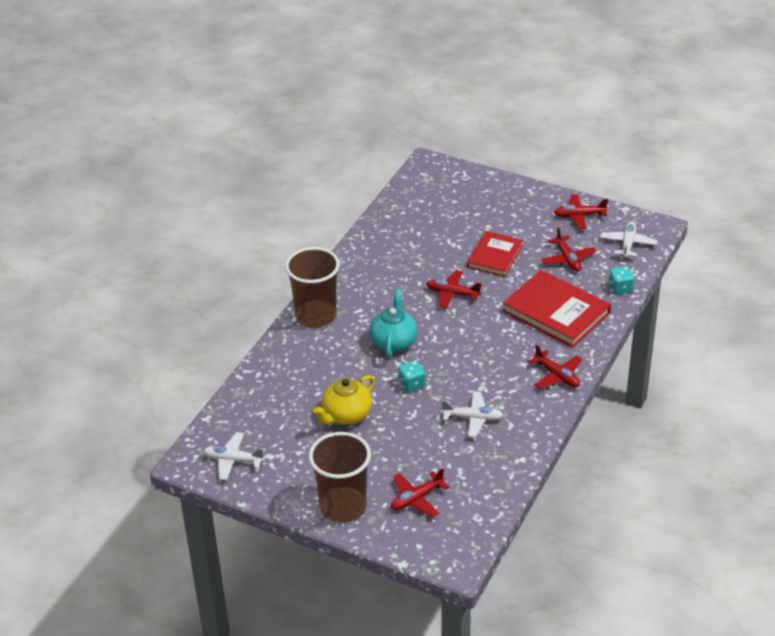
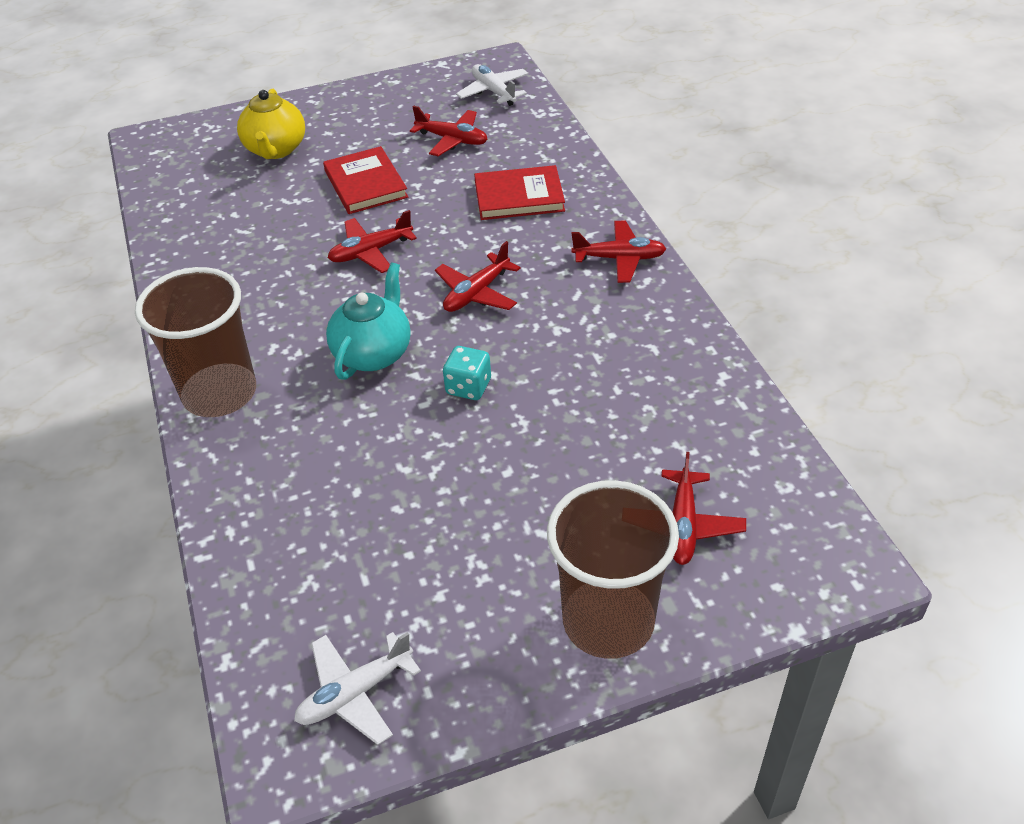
camera: 45 degrees left, 5 degrees up
(346, 415) = (437, 490): yellow teapot -> yellow teapot (276, 150)
(393, 342) = (373, 353): turquoise teapot -> turquoise teapot turned 60 degrees clockwise
(473, 418) = (600, 372): white plane -> none
(556, 312) = (519, 197): red book -> red book, size x0.64
(579, 216) = (403, 94): red plane -> red plane (476, 293)
(620, 288) = (549, 134): turquoise dice -> none

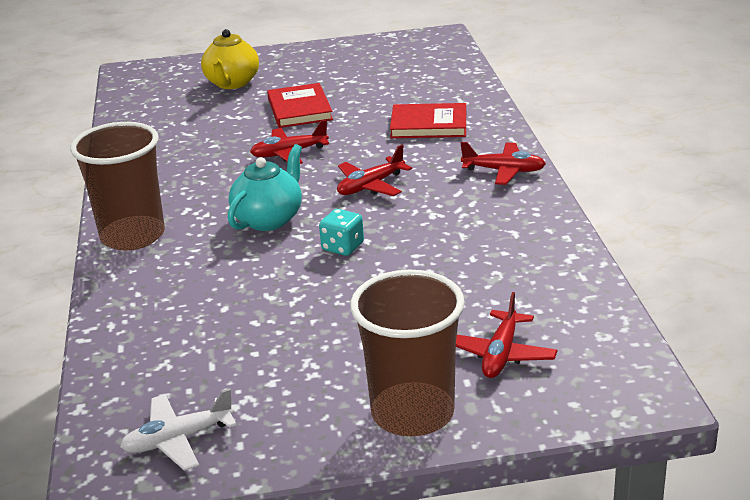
camera: 10 degrees right, 15 degrees down
(452, 140) = (383, 84): red plane -> none
(493, 92) = (430, 55): white plane -> none

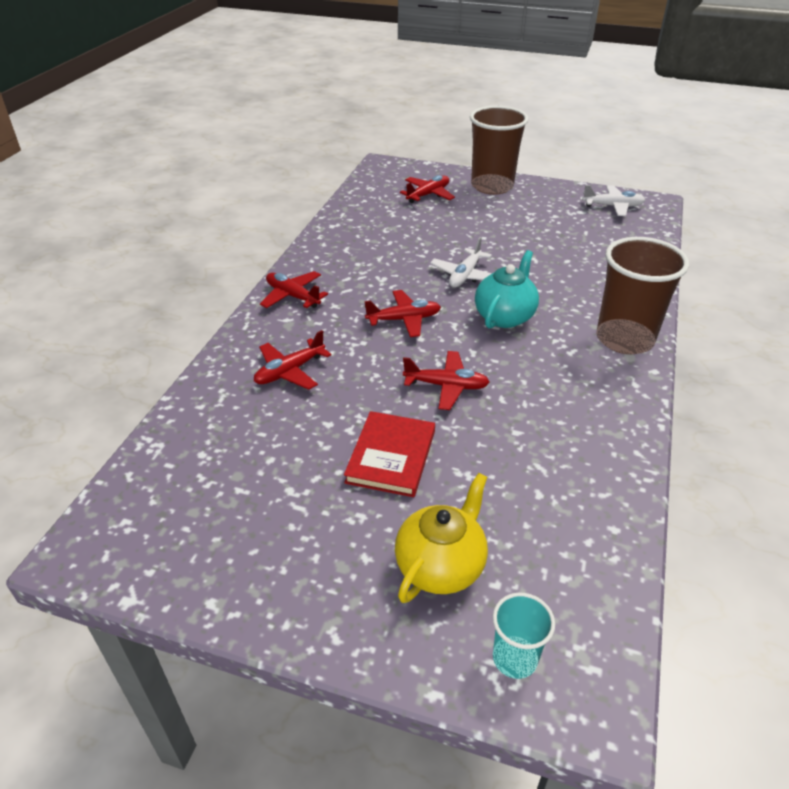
camera: 155 degrees left, 10 degrees up
(175, 71) = (515, 658): none -> turquoise cup
(269, 219) = (505, 316): turquoise teapot -> turquoise teapot turned 150 degrees clockwise
(342, 247) = (465, 275): turquoise dice -> white plane
(429, 125) = (290, 371): red book -> red plane

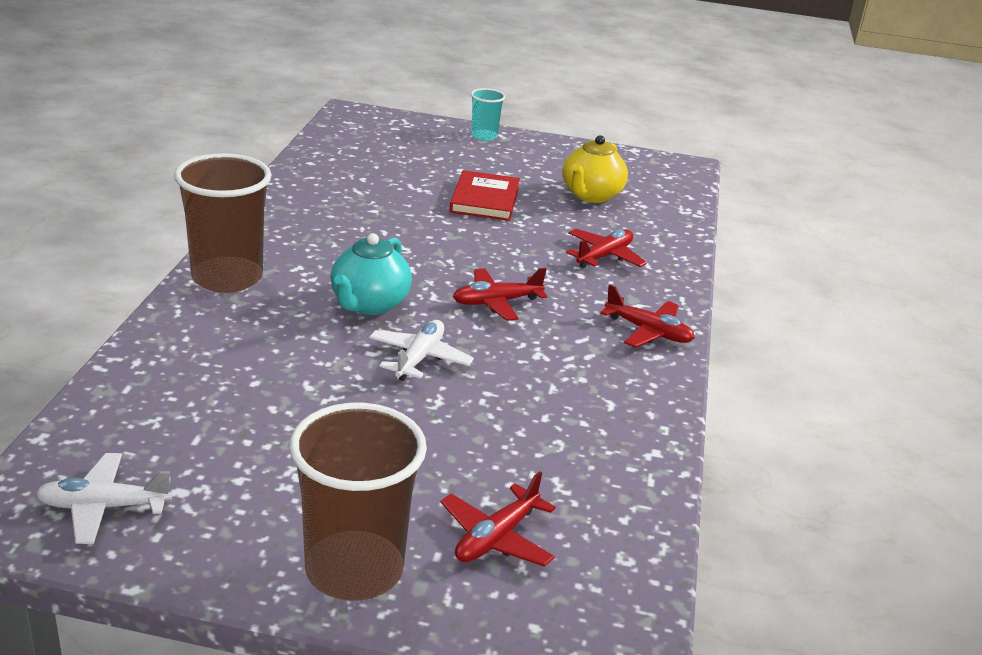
camera: 170 degrees right, 10 degrees down
(441, 566) = (438, 153): yellow teapot -> yellow teapot (591, 195)
(446, 386) = (440, 242): red plane -> none
(515, 658) = (393, 125): turquoise cup -> turquoise cup (484, 136)

